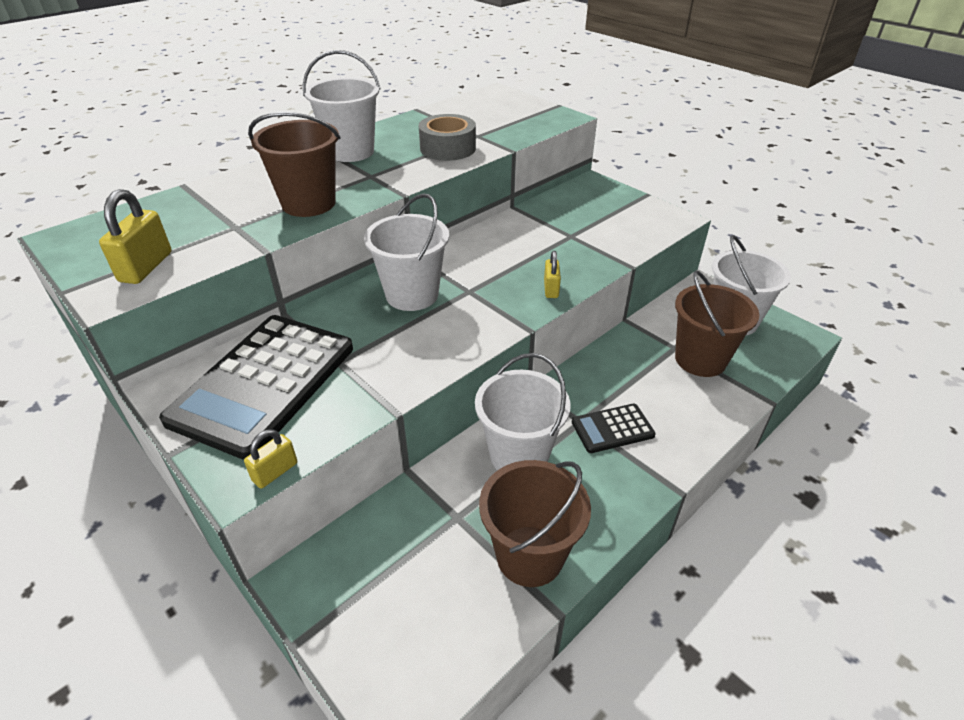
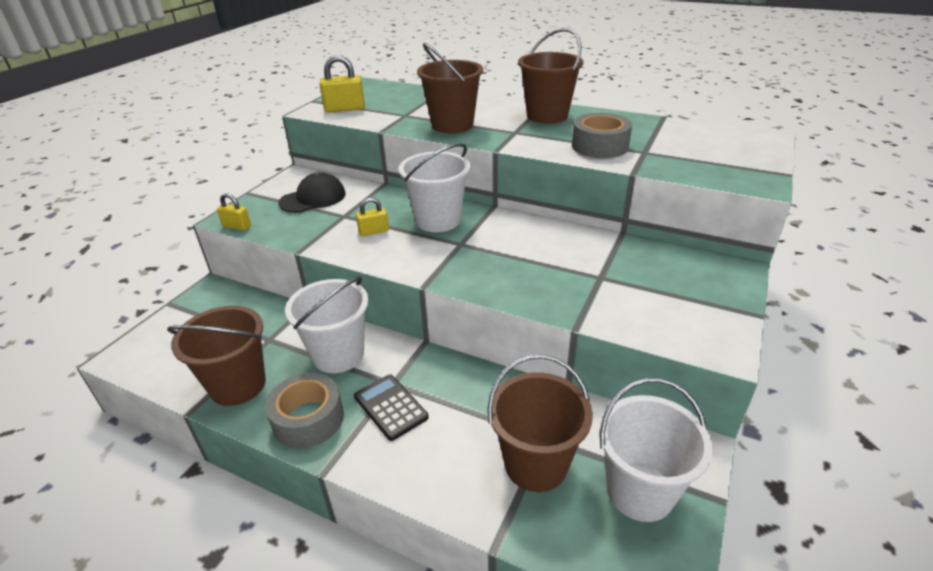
camera: 70 degrees right, 5 degrees down
(263, 383) = (313, 198): black calculator -> black cap
(351, 152) = (547, 116): white bucket -> brown bucket
(551, 289) = (493, 284): yellow padlock -> yellow padlock (374, 231)
(608, 494) = (308, 419): none -> grey tape

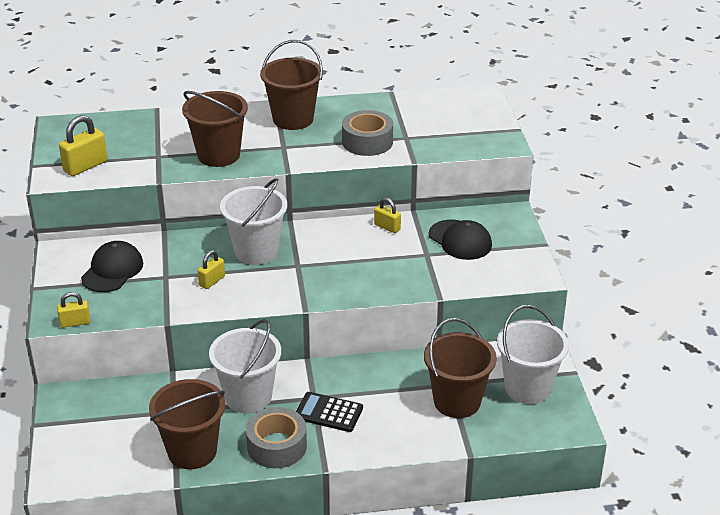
camera: 35 degrees left, 0 degrees up
(581, 238) = (387, 227): none -> yellow padlock
(652, 276) = (460, 240): none -> black cap

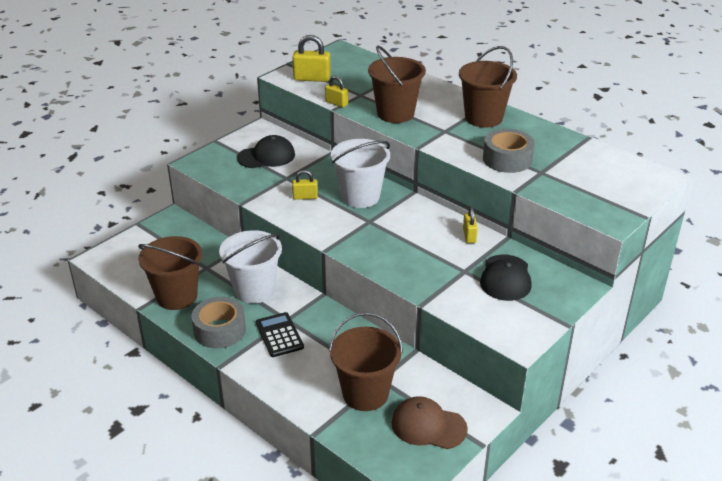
camera: 50 degrees right, 0 degrees up
(75, 322) = (200, 171): yellow padlock -> yellow padlock (336, 103)
(527, 388) = (428, 426): white bucket -> brown cap

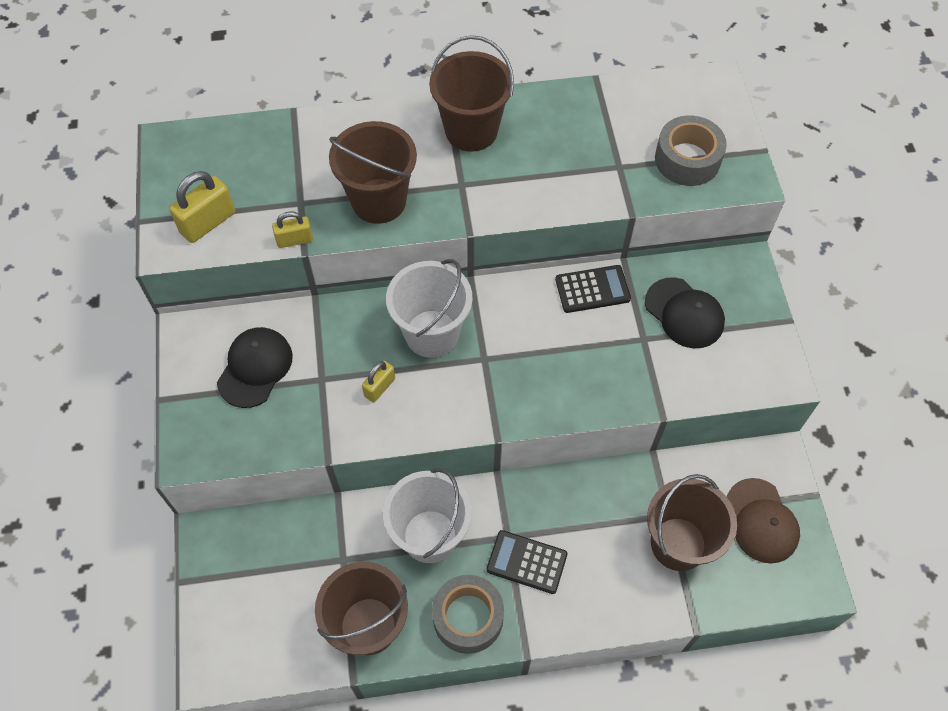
camera: 50 degrees left, 25 degrees up
(428, 426) = (761, 521): brown cap -> brown cap turned 75 degrees counterclockwise
(469, 236) = (592, 289): yellow padlock -> black calculator
(507, 159) = (570, 175): grey tape -> grey tape (687, 159)

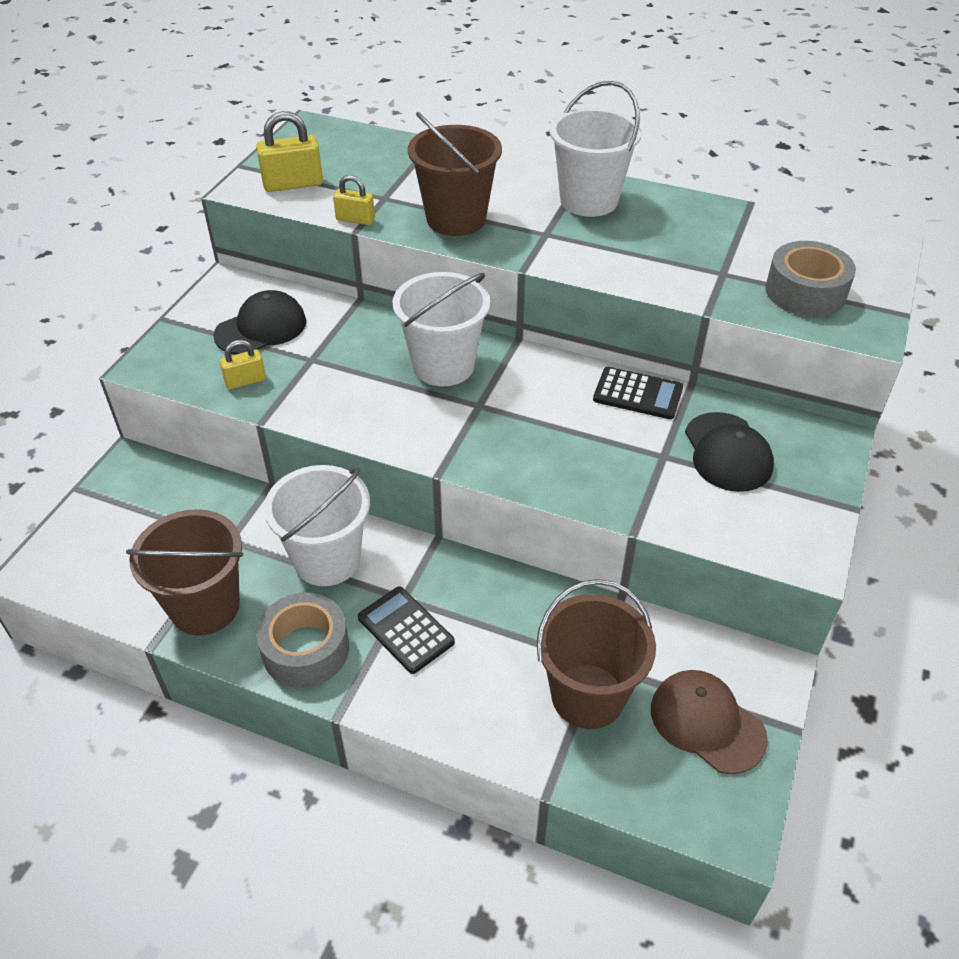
camera: 30 degrees right, 15 degrees down
(379, 387) = (358, 386): yellow padlock -> yellow padlock (245, 381)
(471, 130) = (589, 200): brown bucket -> white bucket
(761, 521) = (707, 723): brown cap -> brown cap turned 120 degrees clockwise

